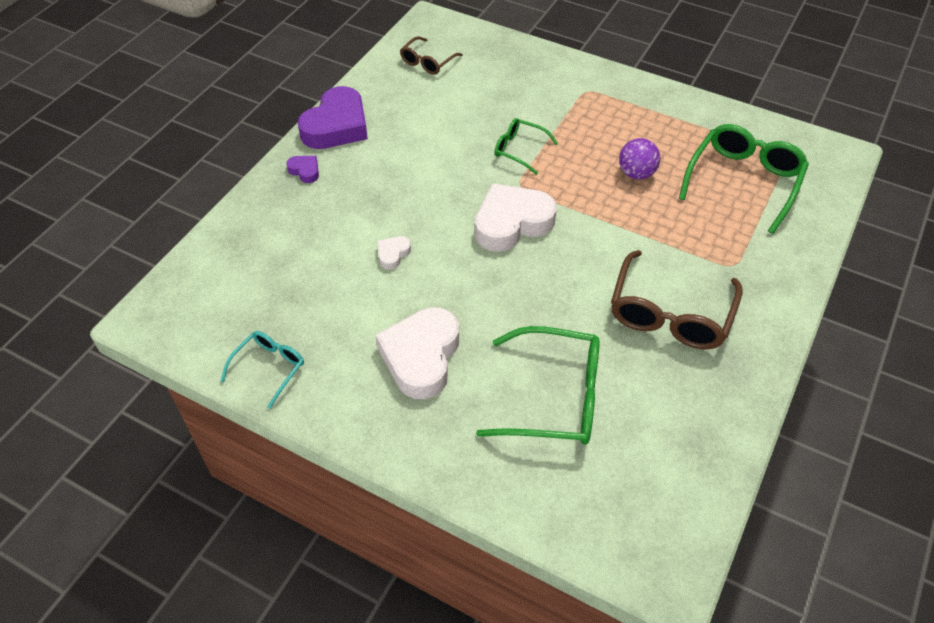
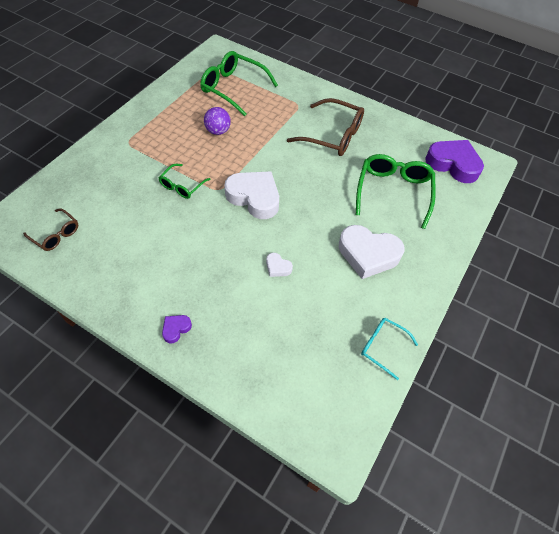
camera: 90 degrees left, 5 degrees up
(336, 126) = (122, 305): purple heart -> purple heart (453, 164)
(511, 223) = (254, 197): white heart -> white heart turned 150 degrees clockwise

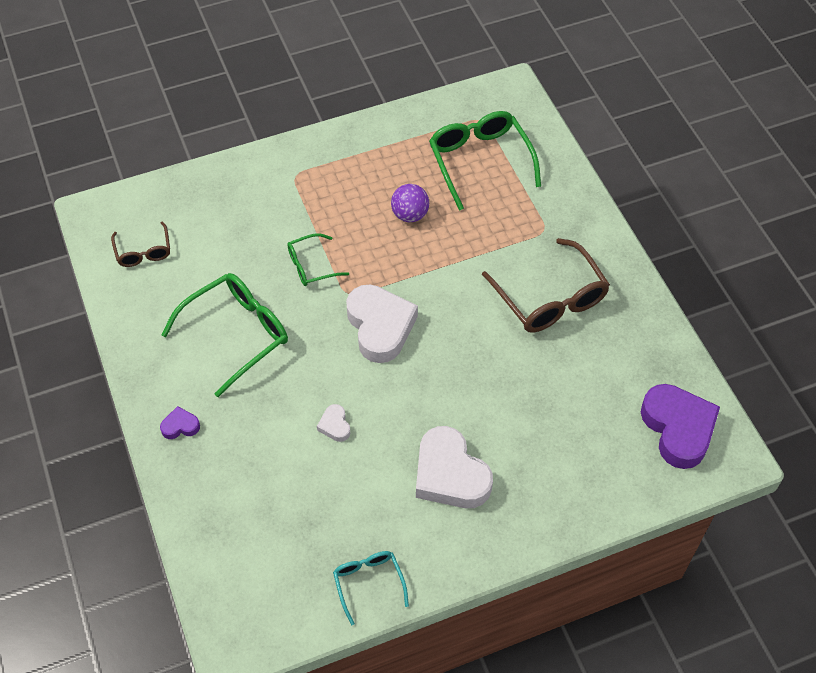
camera: 40 degrees right, 0 degrees up
(393, 192) = (556, 418): green glasses -> green glasses (237, 334)

